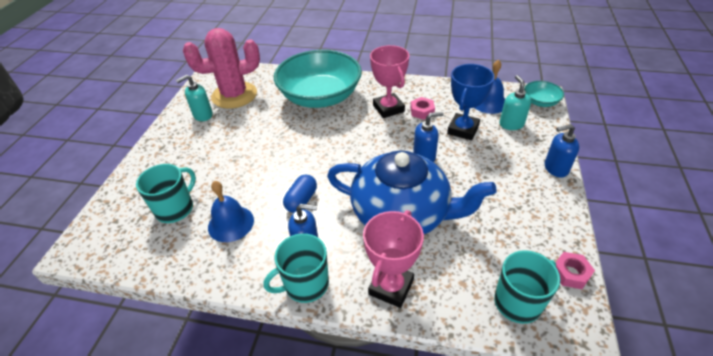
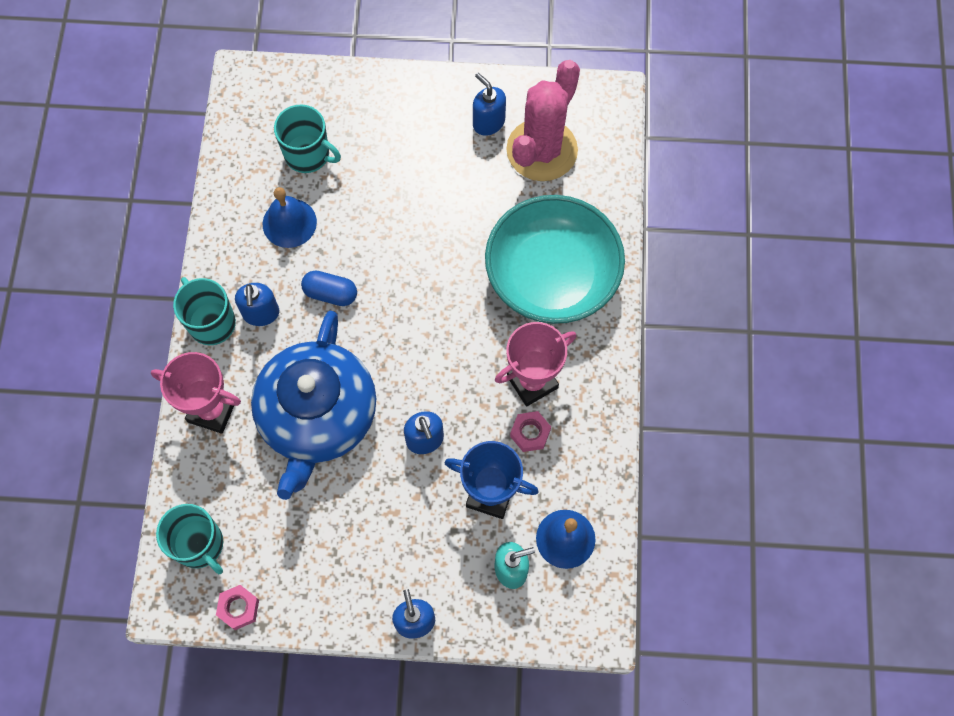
camera: 80 degrees right, 25 degrees up
(203, 115) = (488, 122): turquoise soap dispenser -> blue soap dispenser
(234, 95) = (542, 150): pink cactus -> pink cactus turned 60 degrees clockwise
(540, 102) = (576, 623): turquoise bowl -> none

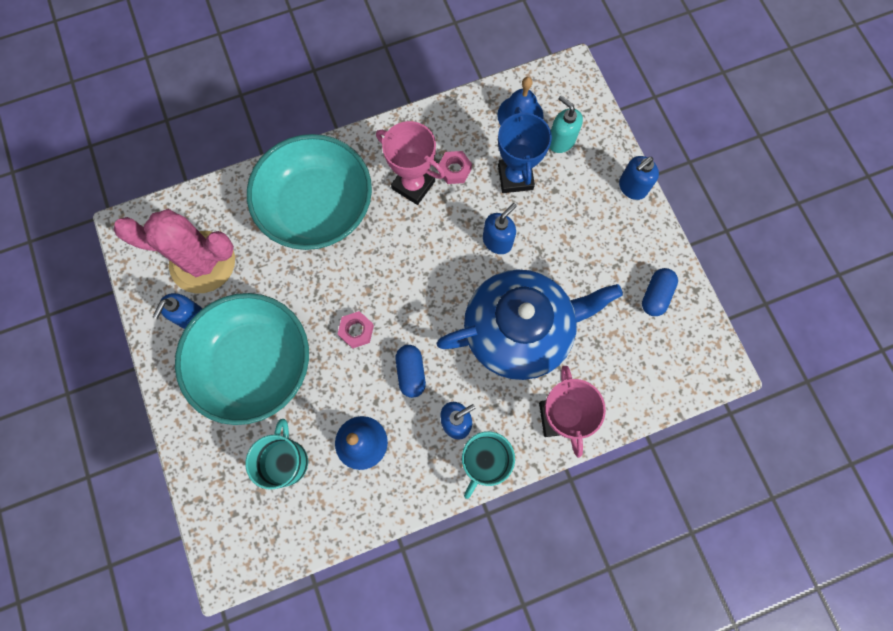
camera: 115 degrees left, 5 degrees up
(199, 545) = (666, 368): turquoise mug -> none
(239, 608) = (694, 313): pink nut -> pink nut (356, 331)
(279, 577) = (655, 295): none -> blue capsule
(413, 160) = (254, 364): none -> turquoise bowl

